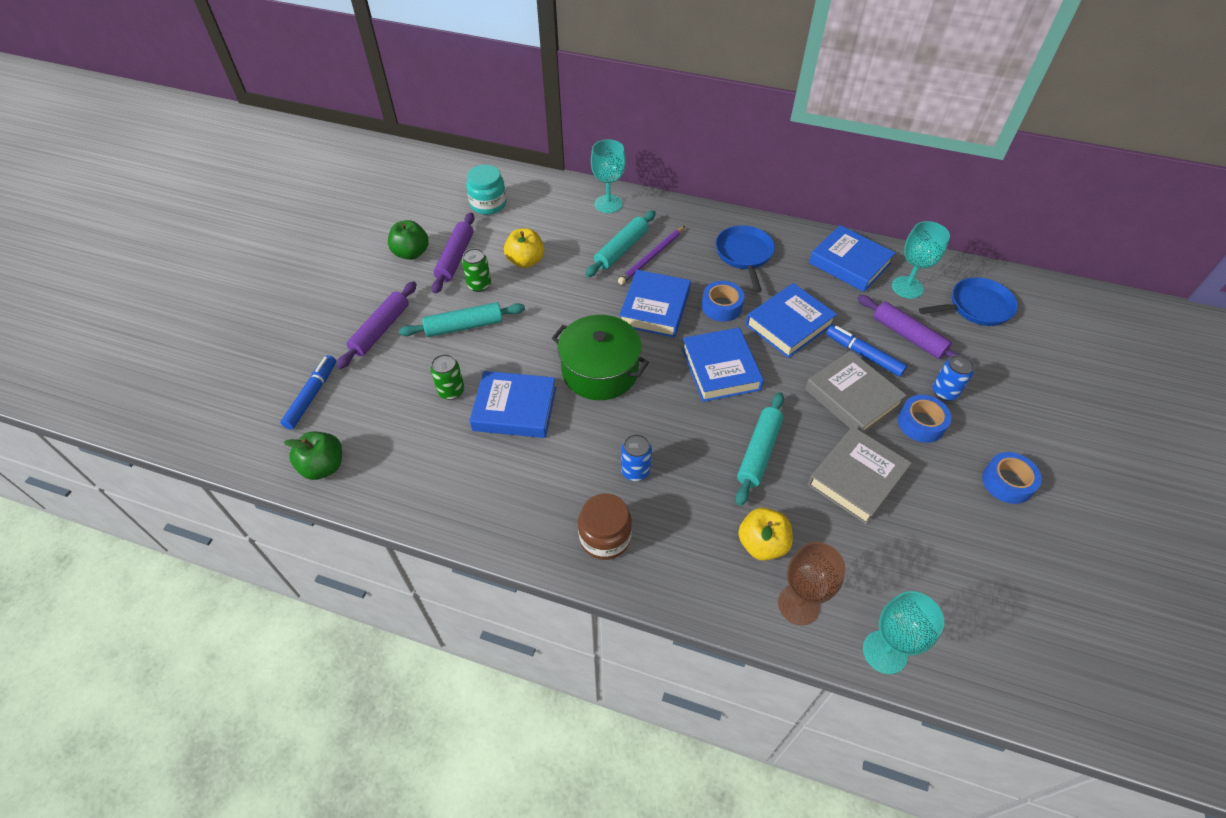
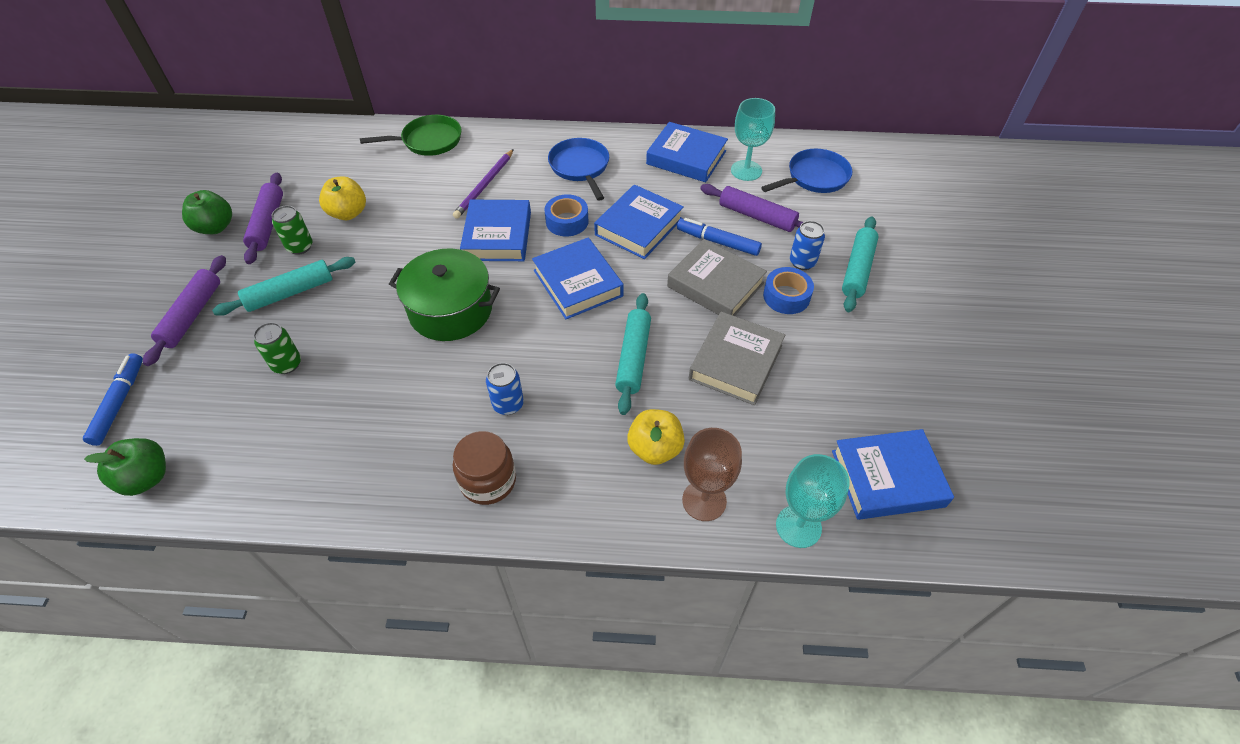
camera: 15 degrees left, 0 degrees up
(488, 204) = (296, 162): turquoise jar -> none
(514, 409) = (363, 368): blue book -> blue book (887, 478)
(608, 204) = (428, 141): turquoise goblet -> green pan
(621, 249) = (451, 184): turquoise rolling pin -> turquoise rolling pin (857, 269)
(1007, 482) = (878, 335): blue tape -> none

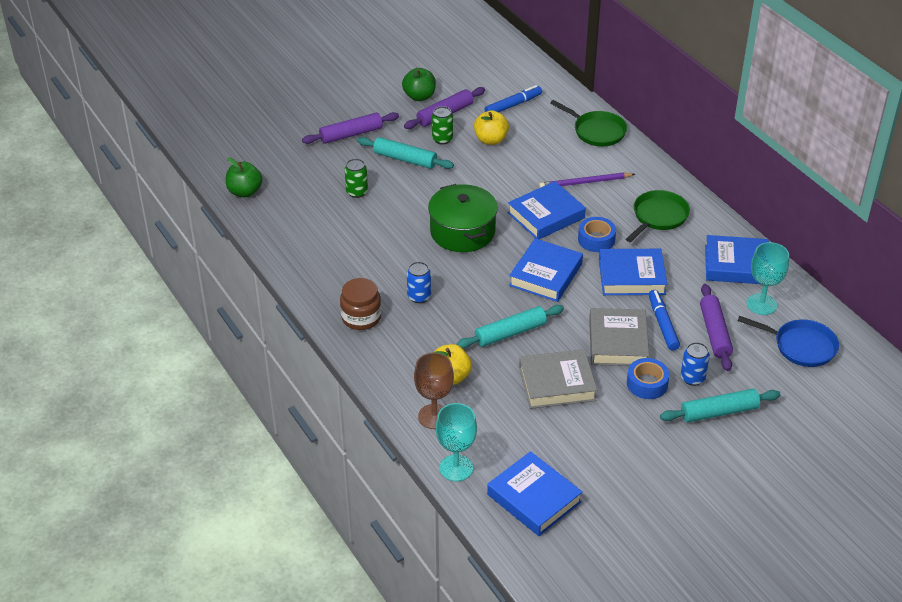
camera: 55 degrees right, 10 degrees down
(119, 403) = (274, 150): blue marker -> blue marker (513, 105)
(580, 167) = (658, 217): blue pan -> green pan
(686, 158) = (736, 265): blue book -> blue book turned 75 degrees counterclockwise

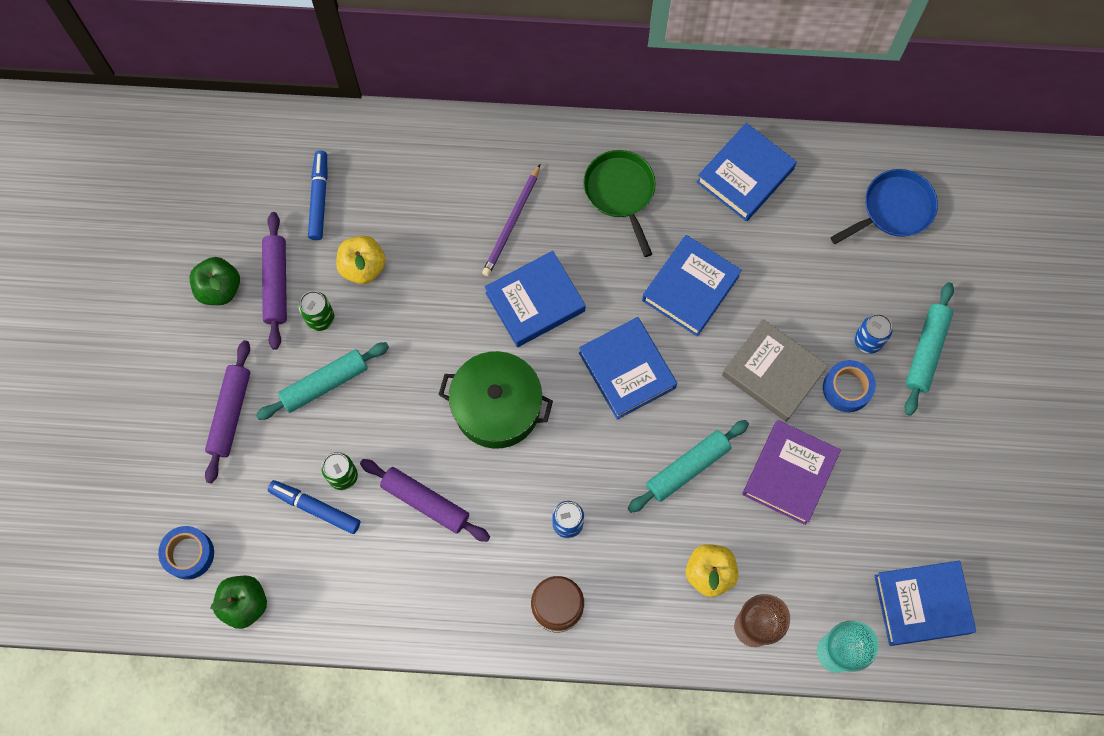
camera: 55 degrees left, 30 degrees up
(510, 333) = (687, 468): turquoise rolling pin -> turquoise rolling pin turned 45 degrees clockwise
(546, 215) = (535, 302): blue book -> blue book turned 60 degrees clockwise
(557, 383) = (789, 474): grey book -> purple book
(596, 131) = (435, 146): green pan -> none
(596, 239) = (610, 280): blue tape -> blue tape (189, 554)
(662, 324) = (777, 311): blue marker -> blue marker (315, 508)
(714, 333) = (823, 272): purple rolling pin -> purple rolling pin (425, 502)
(761, 304) = (815, 198): turquoise goblet -> none

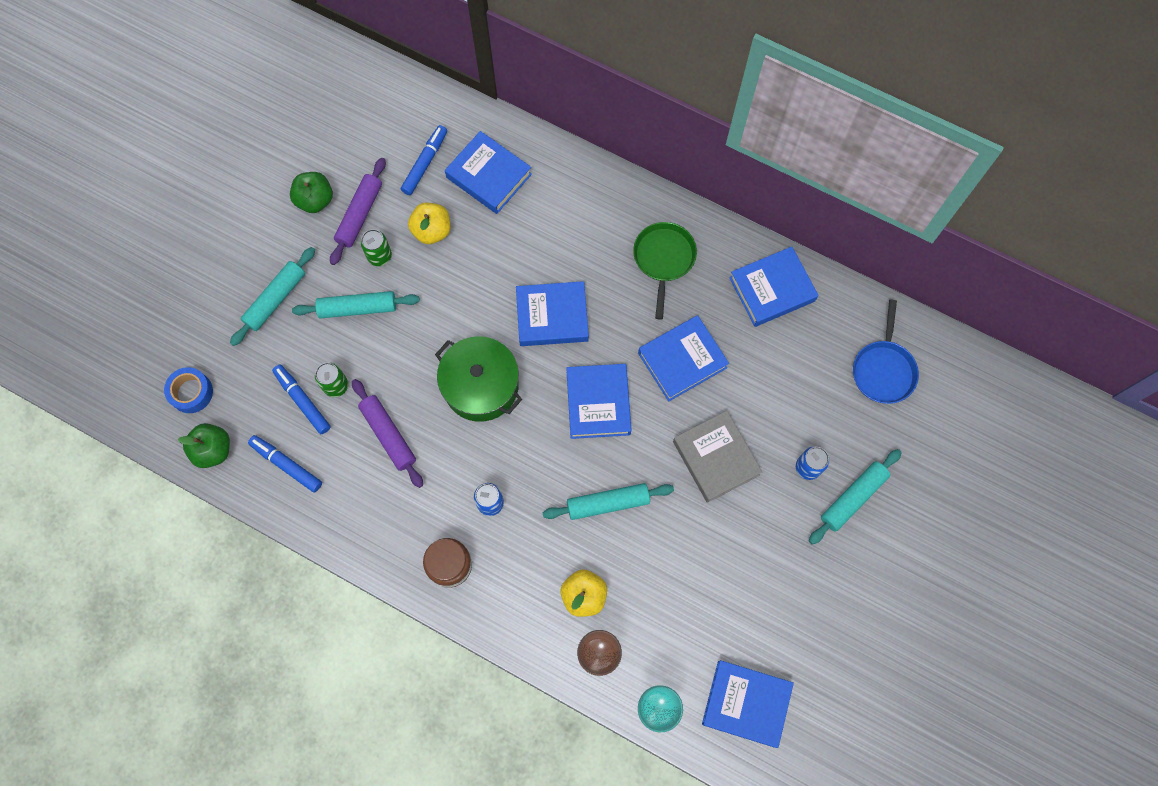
camera: 25 degrees right, 0 degrees up
(230, 414) = (276, 299): purple rolling pin -> turquoise rolling pin
(332, 583) = (286, 465): none -> blue marker
(394, 183) = (488, 176): none -> blue book
(511, 223) = (564, 246): purple pencil -> none
(789, 474) = (688, 546): purple book -> none
(847, 388) = (771, 498): blue tape -> none
(894, 209) = (883, 370): blue pan -> blue pan turned 105 degrees clockwise

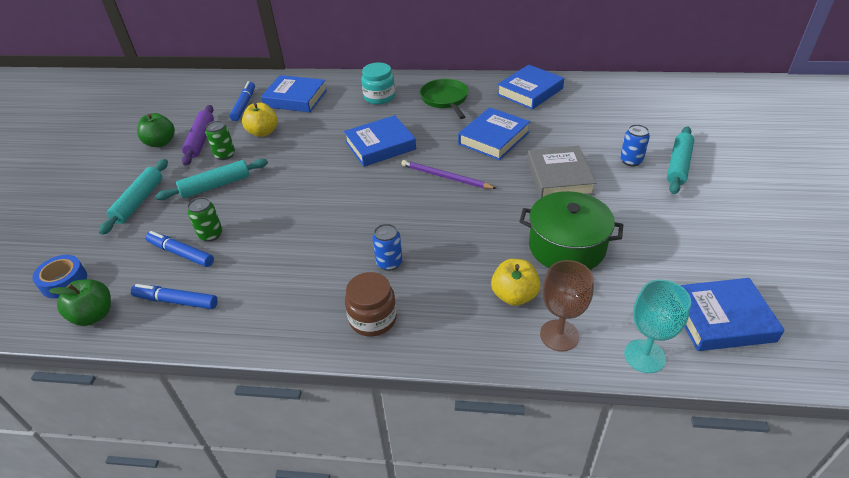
camera: 20 degrees left, 30 degrees down
(388, 435) = (272, 250): purple rolling pin -> none
(481, 386) = (342, 196): green pot -> green pot (566, 247)
(588, 218) = (379, 97): none -> turquoise jar
(598, 403) = (445, 177): blue book -> purple pencil
(608, 503) = (493, 229): turquoise rolling pin -> none
(715, 458) = (559, 177): grey book -> grey book turned 45 degrees clockwise
(883, 370) = (636, 103): blue pan -> none

